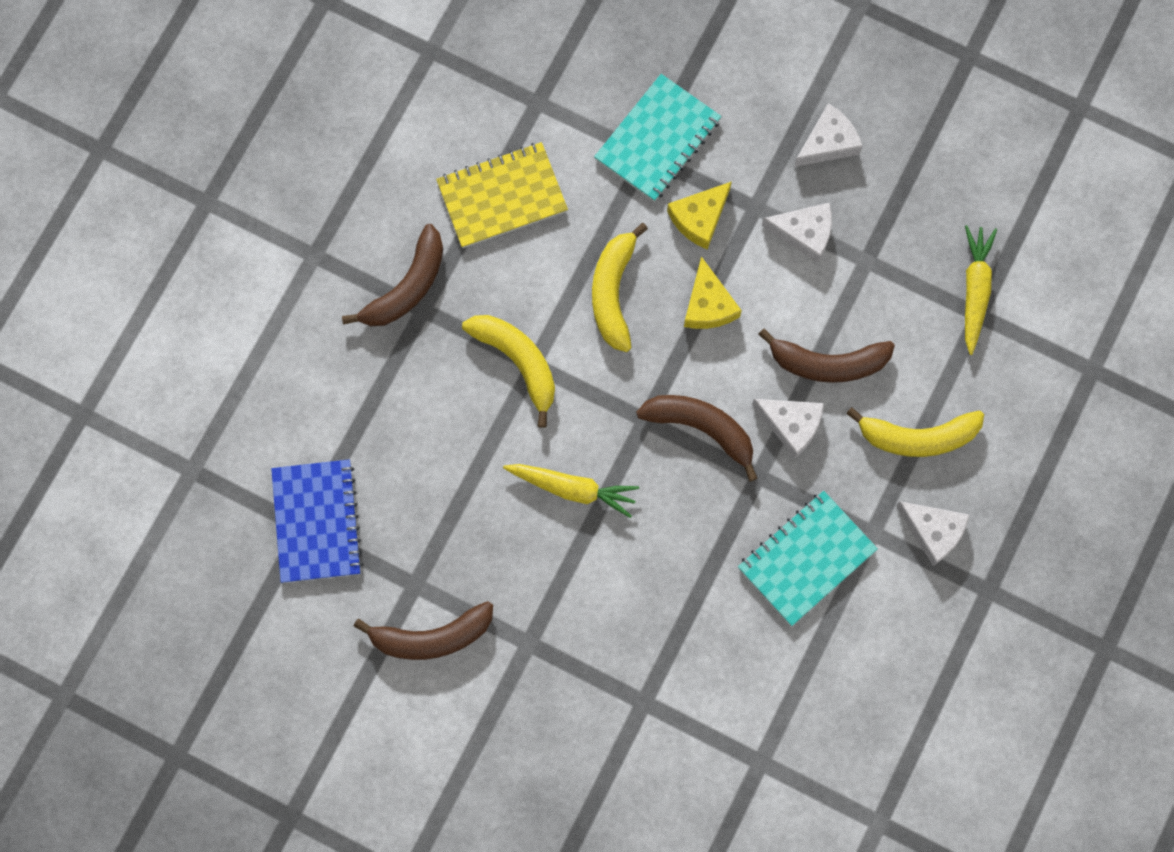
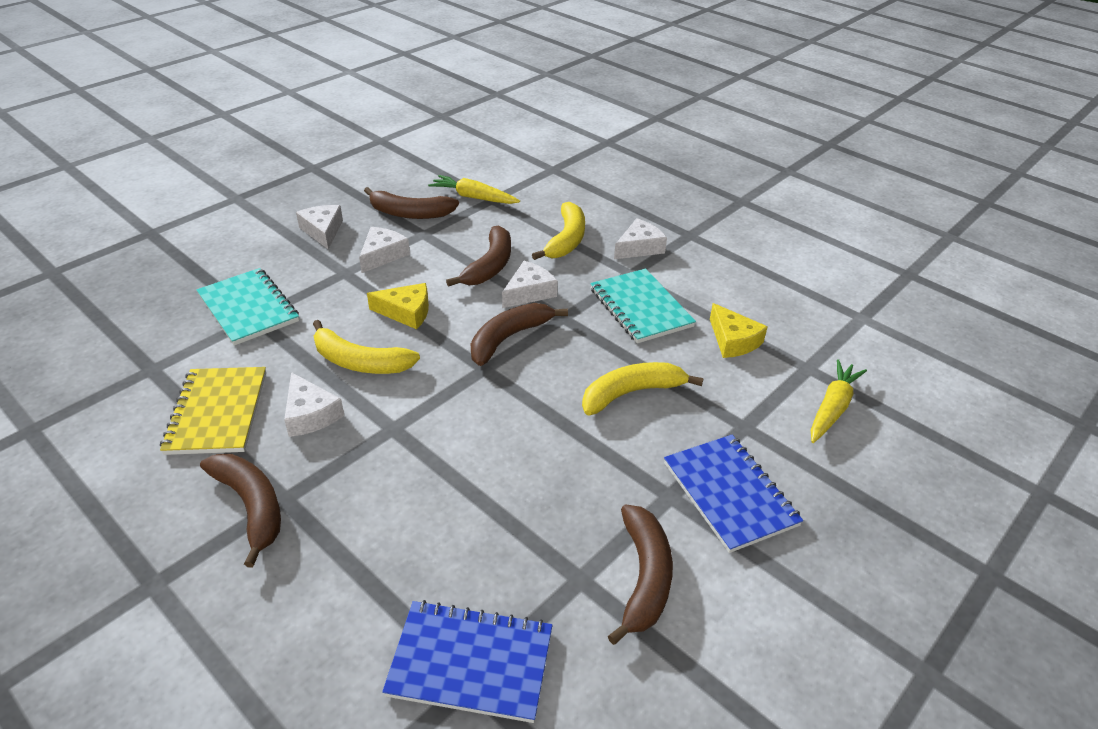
camera: 75 degrees left, 35 degrees down
(518, 361) = (384, 438): yellow banana -> yellow banana (631, 393)
(526, 281) = (310, 414): none -> white cheese
(548, 698) = (729, 494): none -> blue notebook
(572, 489) = (526, 428): yellow carrot -> yellow carrot (832, 408)
(699, 218) = (332, 301): yellow cheese -> yellow cheese (733, 340)
(906, 227) = (410, 213): none -> brown banana

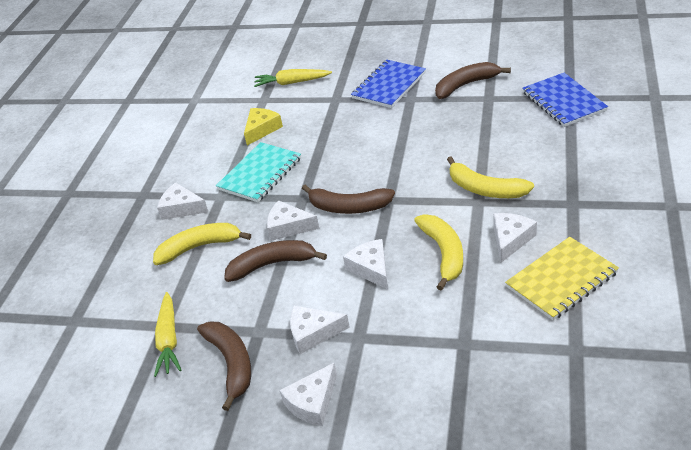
camera: 115 degrees left, 0 degrees up
(248, 308) = (459, 357): turquoise notebook -> none
(251, 506) = (592, 211): brown banana -> none
(406, 312) = (371, 268): yellow cheese -> white cheese
(631, 393) = (349, 140): yellow banana -> yellow banana (485, 189)

